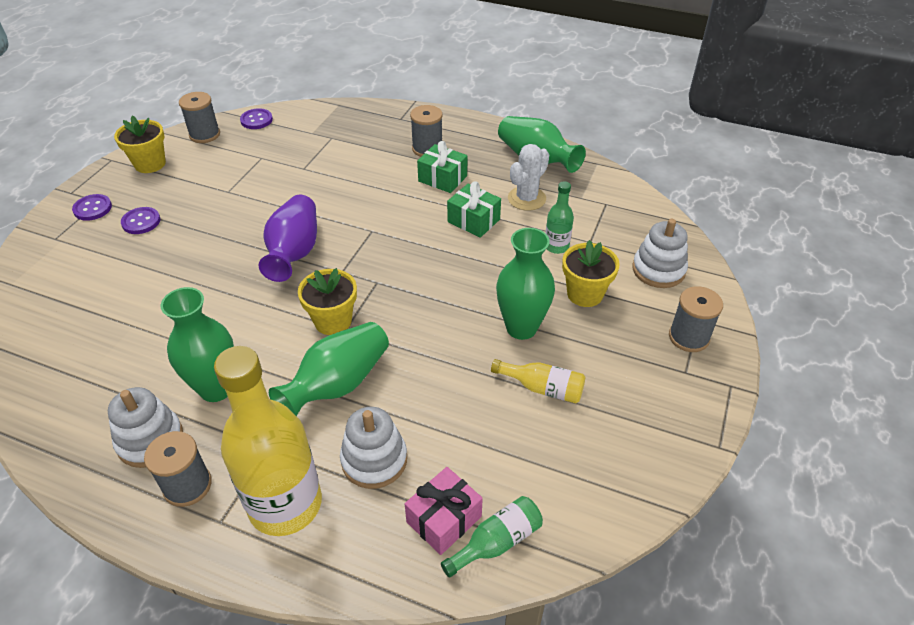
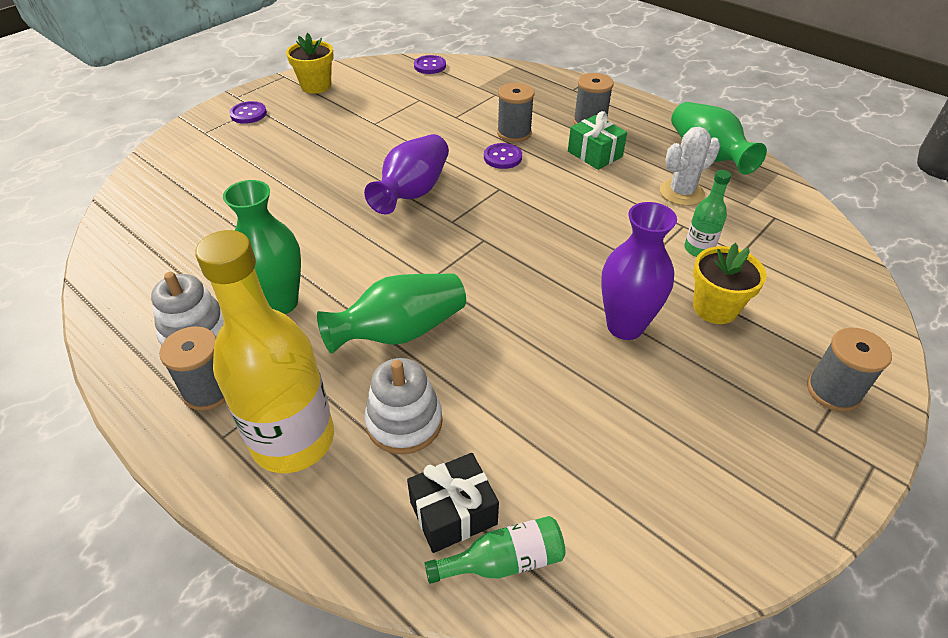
camera: 20 degrees right, 0 degrees up
(141, 222) = (284, 134): purple button -> purple button (502, 157)
(205, 135) = (376, 70): grey spool -> grey spool (514, 133)
(333, 321) = (422, 267): yellow flower pot -> none
(444, 519) = (453, 513): pink gift -> black gift
(473, 221) = (612, 202): green gift -> none
(521, 328) = (625, 326): green vase -> purple vase
(542, 388) = (625, 399): yellow bottle -> none
(658, 270) = (817, 303): white stacking toy -> none

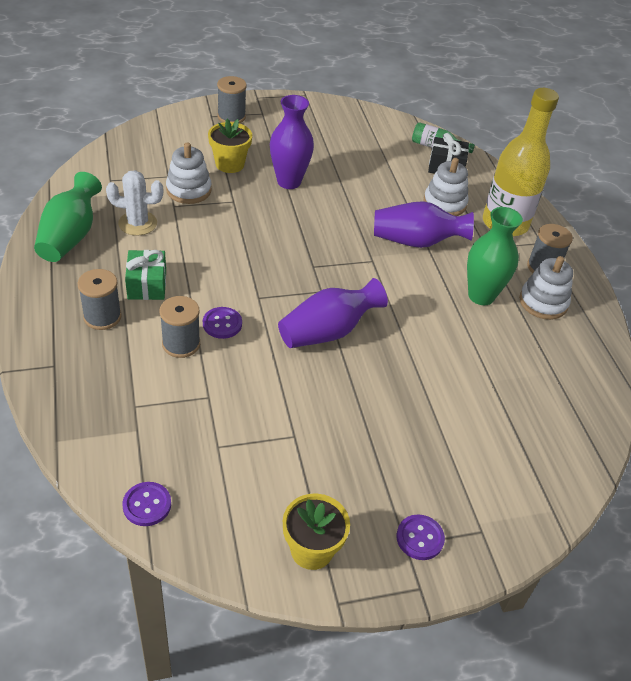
camera: 150 degrees left, 0 degrees up
(400, 332) = (416, 241): green vase -> purple vase
(698, 249) = (189, 190): green bottle -> white stacking toy

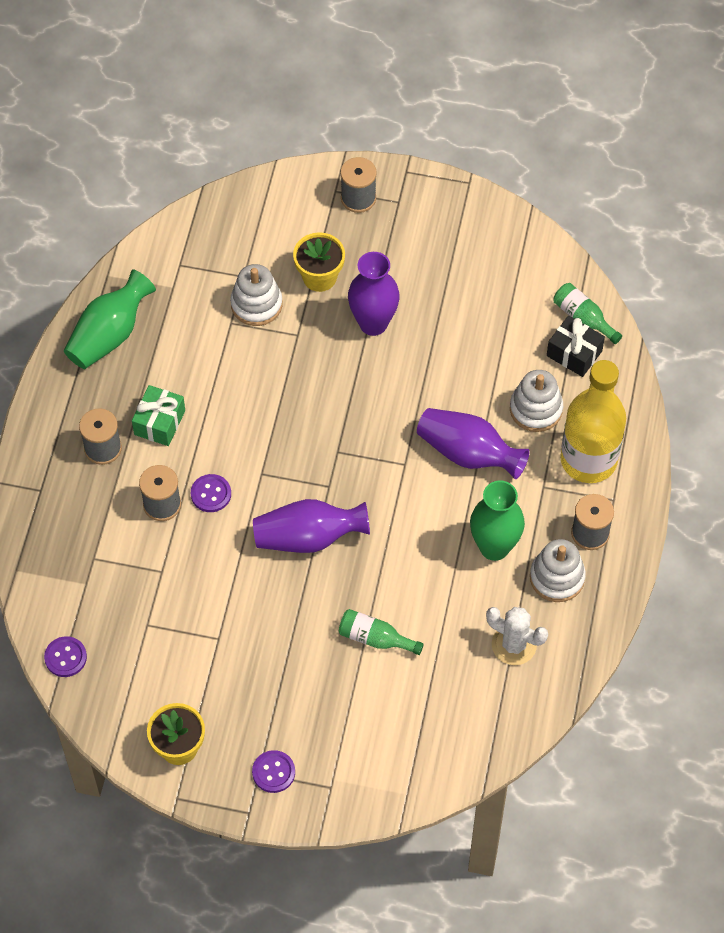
camera: 30 degrees right, 15 degrees up
(137, 223) = (183, 337): white cactus -> white cactus (514, 645)
(435, 390) = (375, 638): none -> green bottle

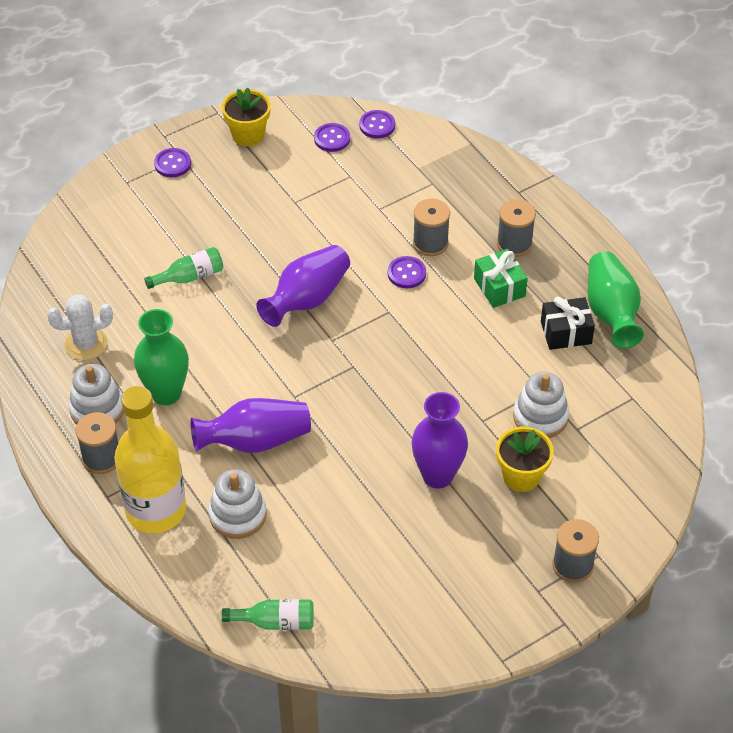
camera: 135 degrees right, 10 degrees down
(117, 677) = (332, 138): none -> purple button
(574, 353) = (252, 585): black gift -> black gift (566, 332)

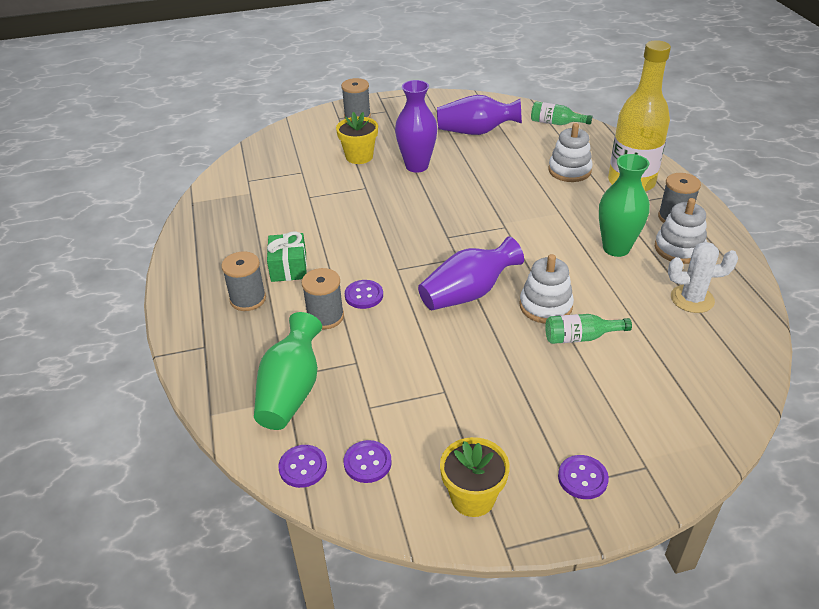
camera: 160 degrees left, 10 degrees down
(255, 441) = (546, 206): purple vase -> purple vase (476, 132)
(540, 417) = (322, 182): white stacking toy -> white stacking toy (545, 306)
(566, 332) = (260, 226): black gift -> none
(611, 312) = (213, 232): green vase -> green vase (291, 391)

